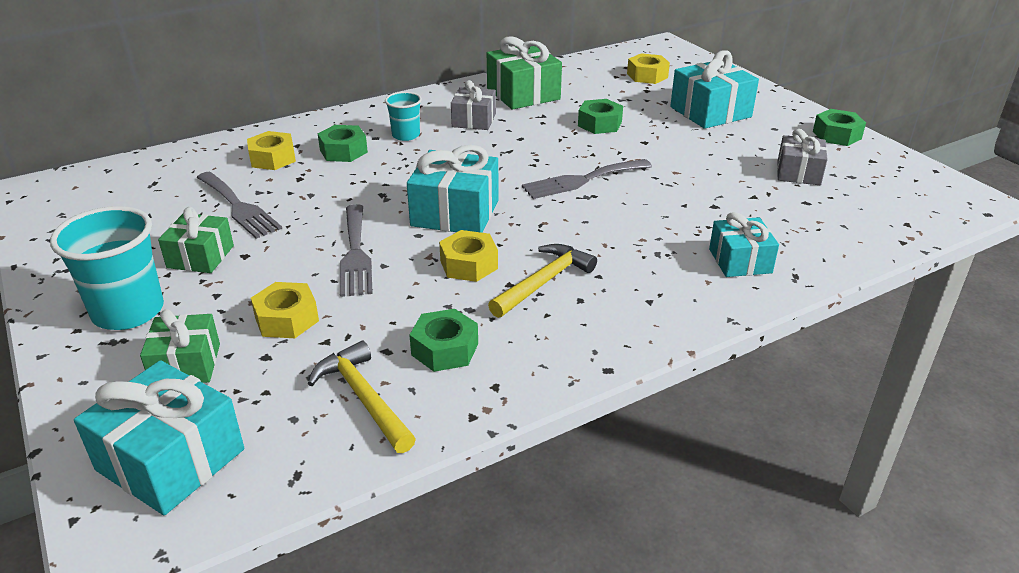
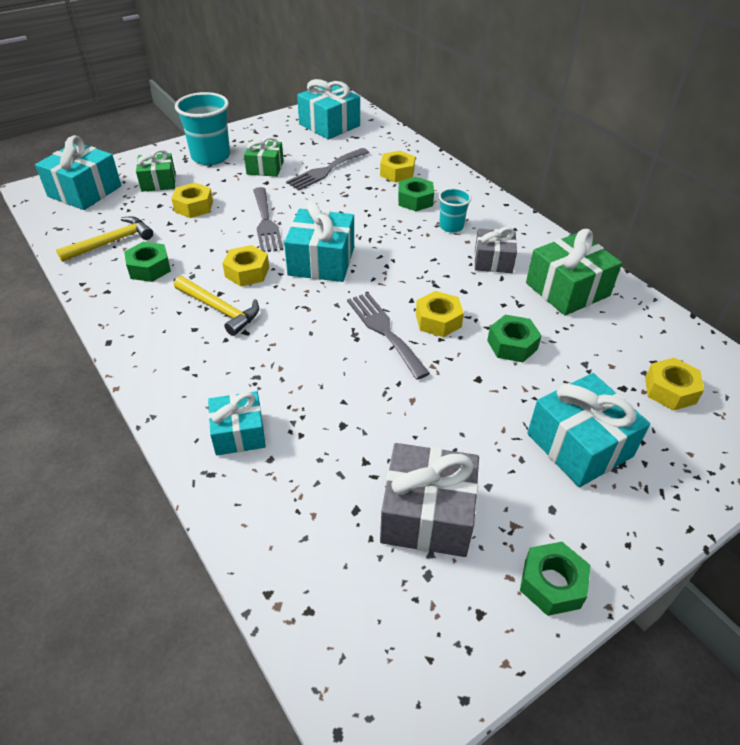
camera: 85 degrees right, 10 degrees up
(99, 202) = (329, 125): none -> turquoise gift
(355, 253) = (266, 222): grey fork -> grey fork turned 90 degrees counterclockwise
(566, 153) = (438, 320): none -> yellow nut
(798, 173) = (427, 514): grey gift -> grey gift, size x1.56

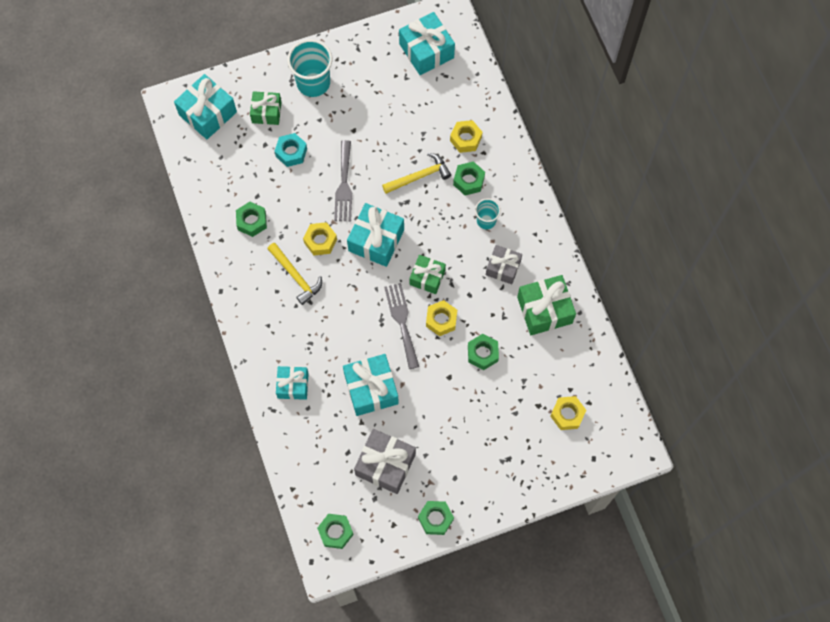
camera: 15 degrees right, 25 degrees up
(112, 242) = (226, 185): yellow hammer -> yellow hammer (419, 176)
(194, 206) = (291, 152): yellow nut -> turquoise nut
(265, 168) = (356, 109): green gift -> green gift (427, 277)
(326, 170) = (407, 123): grey fork -> none
(373, 656) = (335, 532): none -> green nut
(579, 445) = (489, 441): turquoise gift -> turquoise gift (371, 389)

